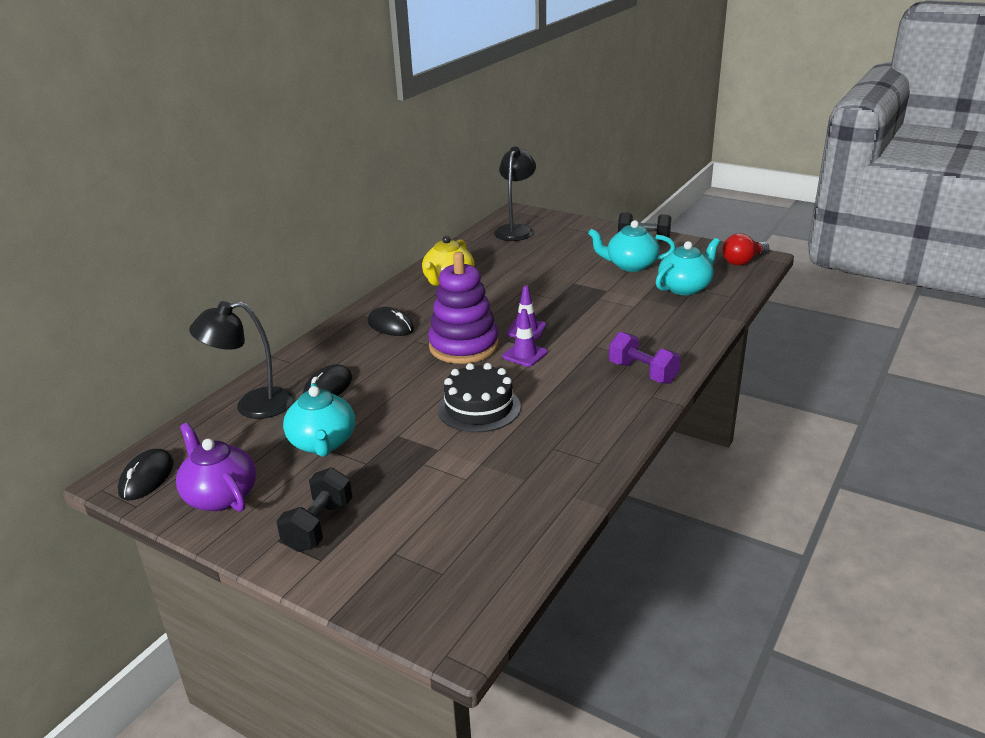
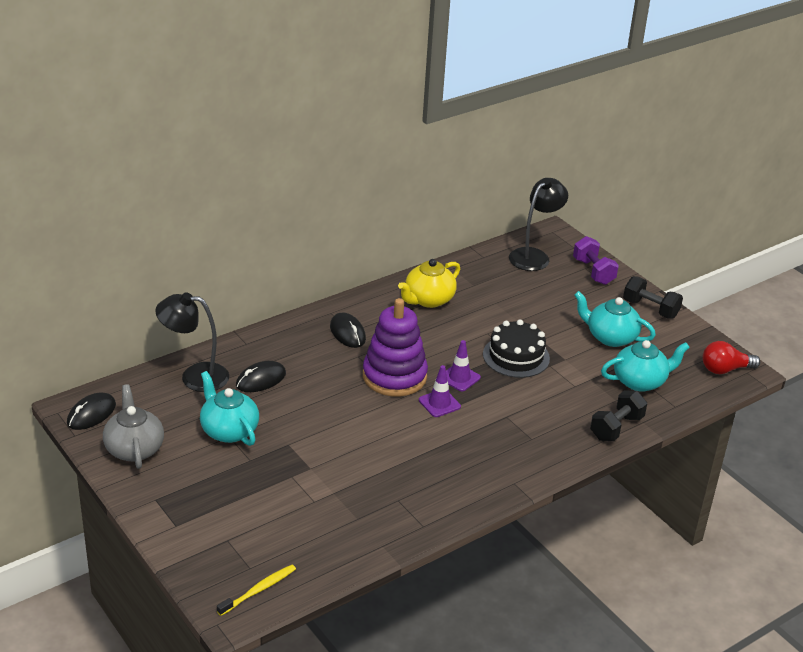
camera: 20 degrees right, 5 degrees up
(220, 496) = (134, 448): purple teapot -> grey teapot
(319, 526) = (188, 499): black dumbbell -> black dumbbell (616, 428)
(323, 443) = (228, 430): turquoise teapot -> turquoise teapot turned 135 degrees clockwise
(470, 594) = (259, 590): none -> yellow toothbrush
(479, 408) = (366, 442): black cake -> black cake (516, 356)
(643, 373) = (525, 458): purple dumbbell -> purple dumbbell (593, 271)

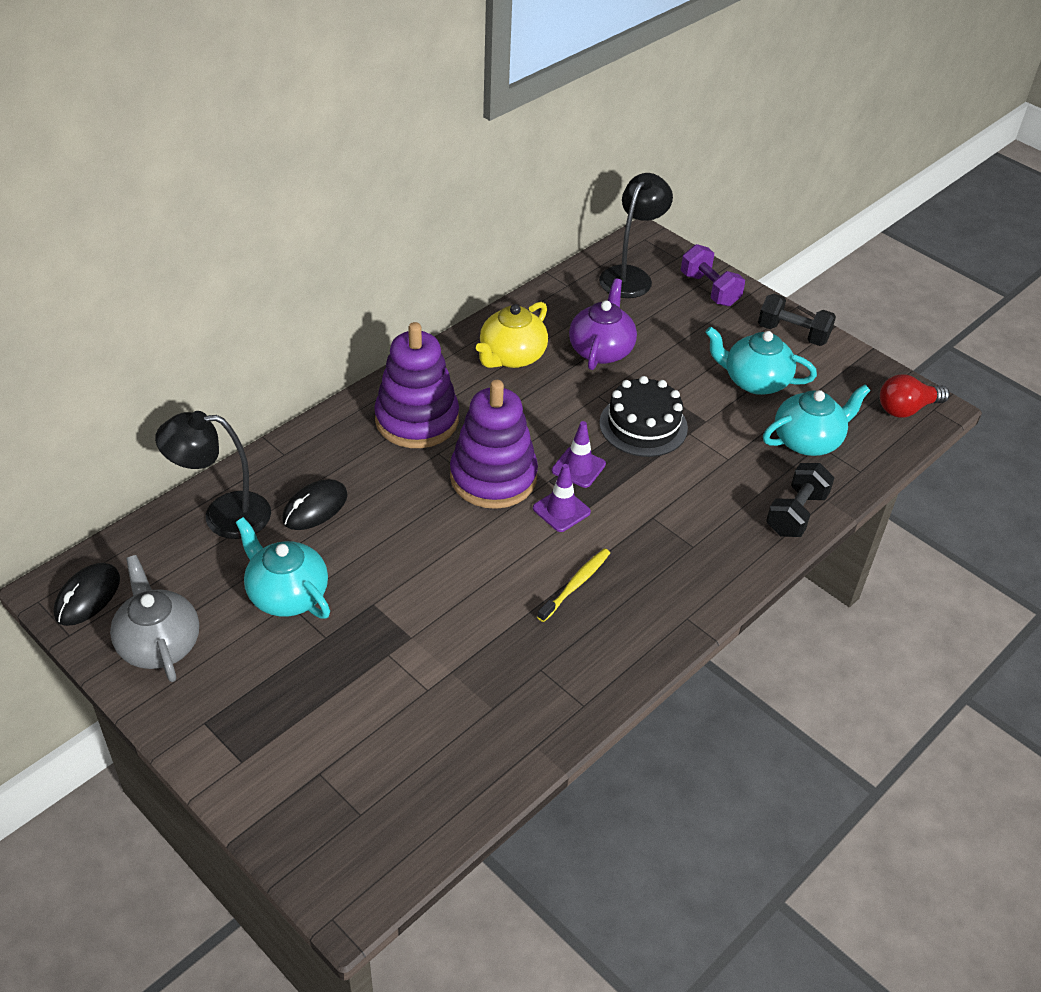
camera: 10 degrees left, 10 degrees up
(259, 590) = (380, 850): yellow toothbrush -> yellow toothbrush (576, 584)
(347, 333) = (417, 420): black mouse -> purple stacking toy
(497, 303) = (601, 350): none -> purple teapot

